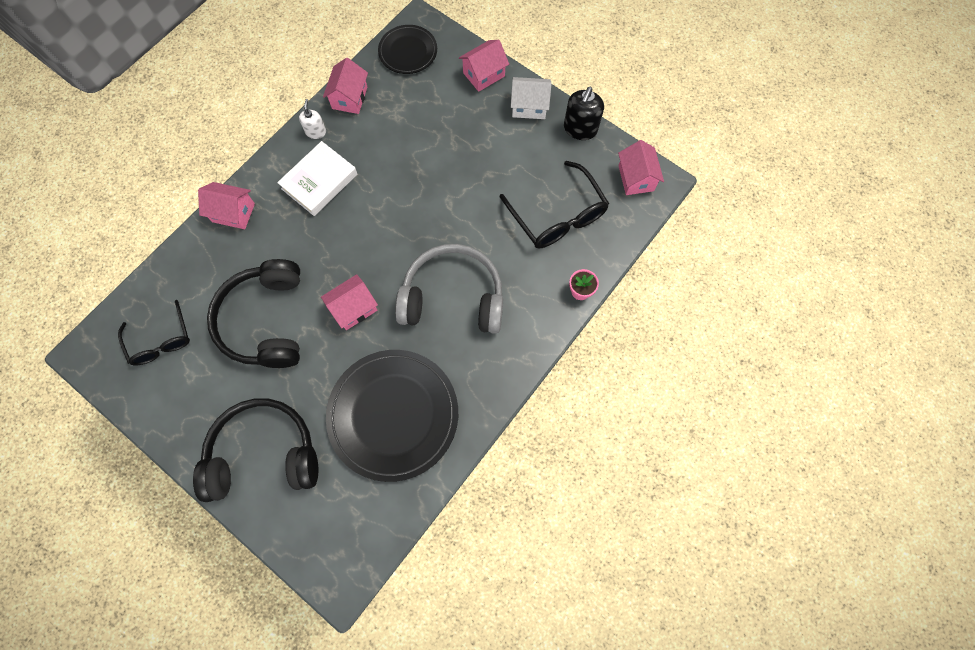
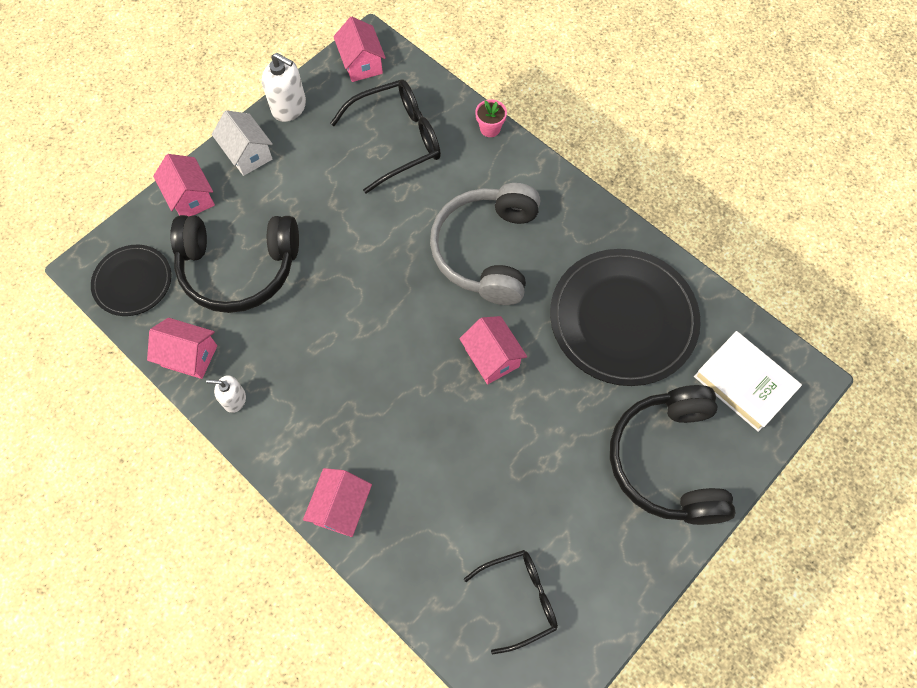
camera: 85 degrees left, 5 degrees down
(266, 321) = (501, 462): black headphones -> black headphones (239, 268)
(319, 181) = (311, 395): white book -> white book (744, 383)
(529, 106) = (248, 154): white house -> white house turned 45 degrees counterclockwise
(580, 129) = (289, 107): black soap dispenser -> white soap dispenser
(636, 178) = (361, 63): pink house -> pink house turned 75 degrees clockwise

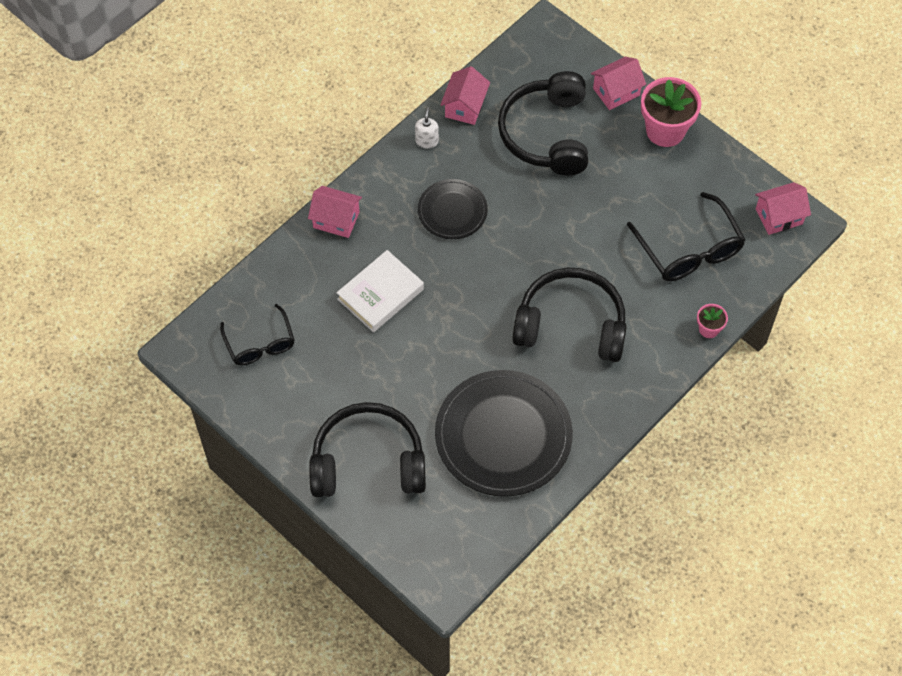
camera: 90 degrees right, 5 degrees down
(133, 282) = (532, 60): black plate -> black plate (452, 211)
(248, 154) = (665, 130): white house -> pink flower pot
(289, 107) = (720, 159): white soap dispenser -> none
(486, 250) = (571, 324): grey headphones -> black headphones
(492, 357) = (464, 327): pink house -> none
(744, 383) = (440, 534): white book -> white book (380, 294)

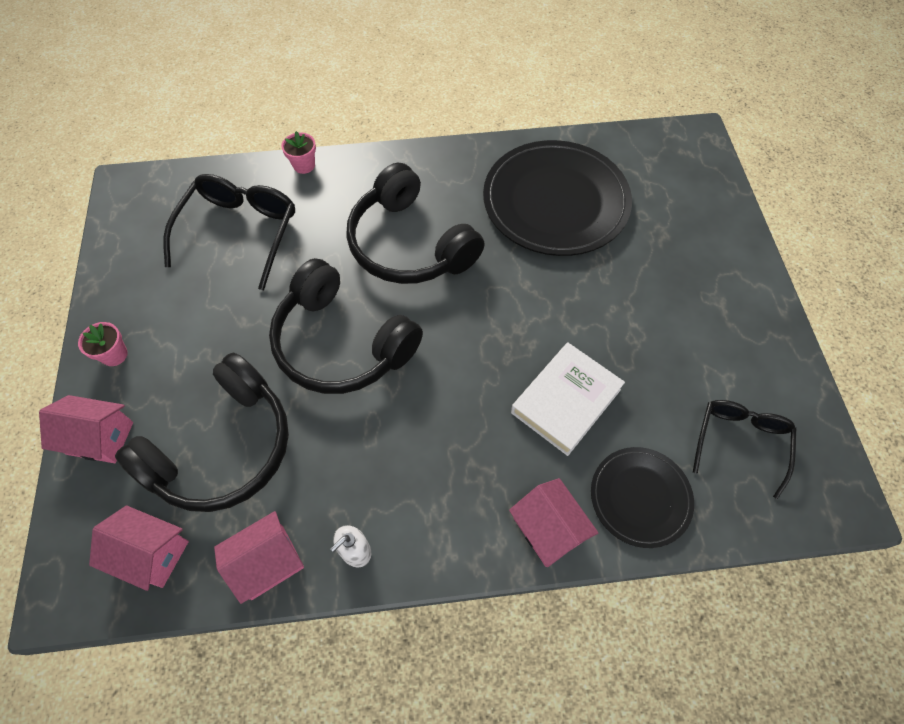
camera: 140 degrees left, 0 degrees up
(368, 462) = (697, 257): black headphones -> black headphones (341, 343)
(380, 294) = (565, 401): white book -> white book turned 45 degrees counterclockwise
(452, 211) = (410, 436): black plate -> black plate (640, 497)
(665, 130) = (114, 355): pink flower pot -> pink flower pot, size x0.49
(779, 216) = (136, 205): pink house -> pink house (151, 554)

